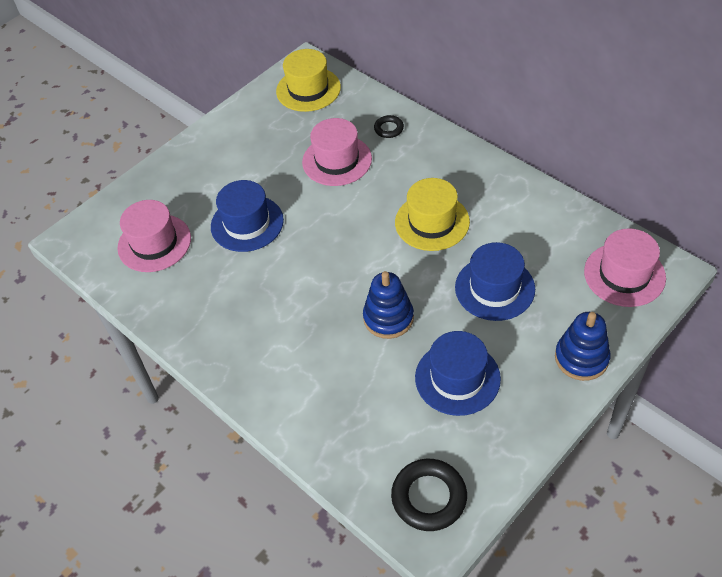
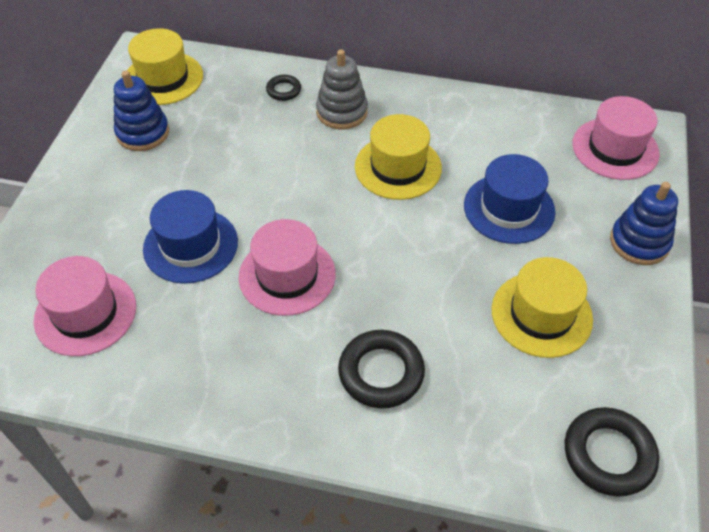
camera: 35 degrees left, 0 degrees up
(312, 366) = (381, 372): none -> black ring
(337, 160) = (249, 141): pink hat -> pink hat (287, 275)
(388, 318) = (425, 283): blue stacking toy -> blue stacking toy (143, 133)
(420, 162) = (342, 112): none -> grey stacking toy
(457, 378) = (541, 314): blue hat -> yellow hat

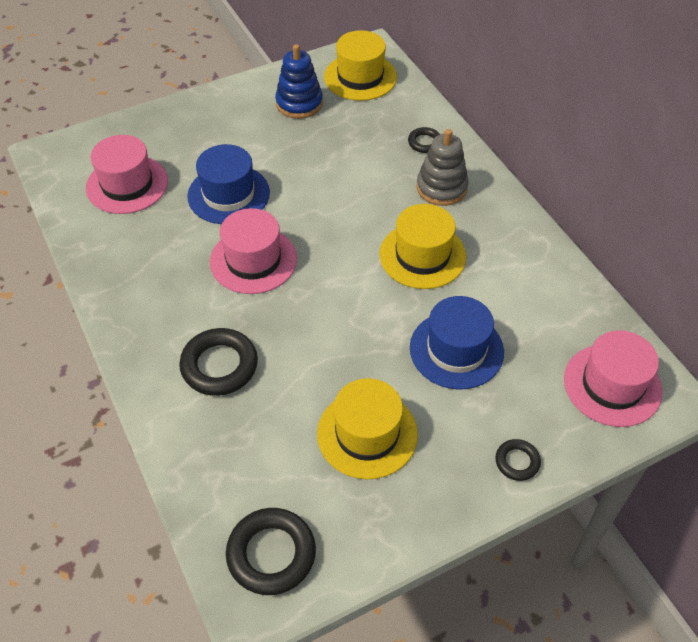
camera: 50 degrees right, 0 degrees up
(639, 242) = (517, 462): blue stacking toy -> black ring

